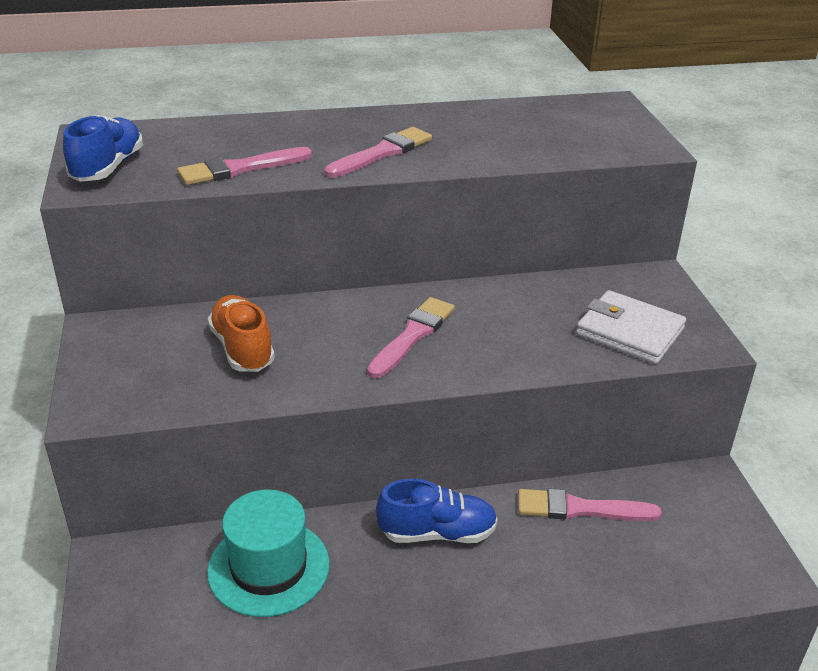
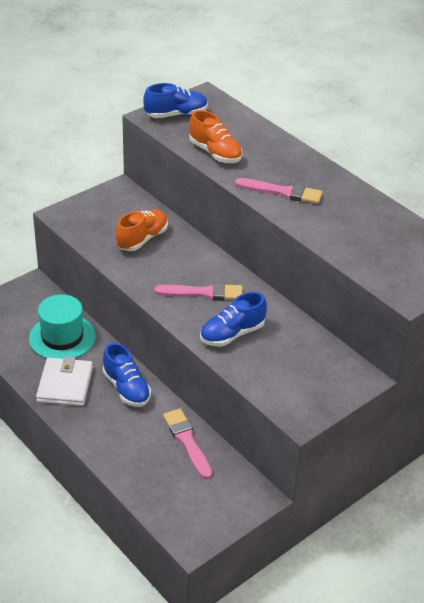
camera: 60 degrees right, 5 degrees up
(240, 169) = (215, 153): pink brush -> orange shoe
(516, 341) = (232, 334): none -> blue shoe
(629, 332) = (283, 379): white wallet -> white wallet (65, 384)

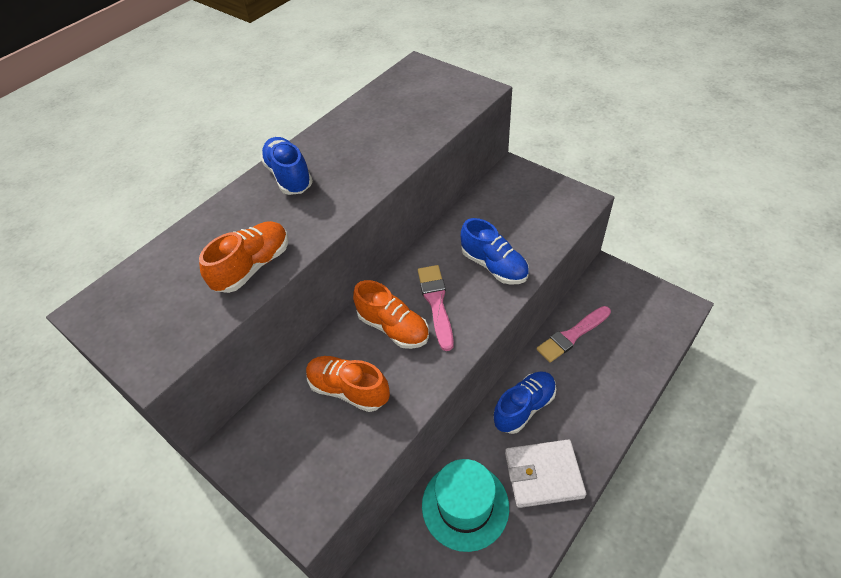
camera: 95 degrees left, 10 degrees up
(176, 115) = (149, 332): blue shoe -> blue shoe (289, 176)
(188, 267) = (393, 327): none -> orange shoe
(282, 192) = (332, 191): pink brush -> none

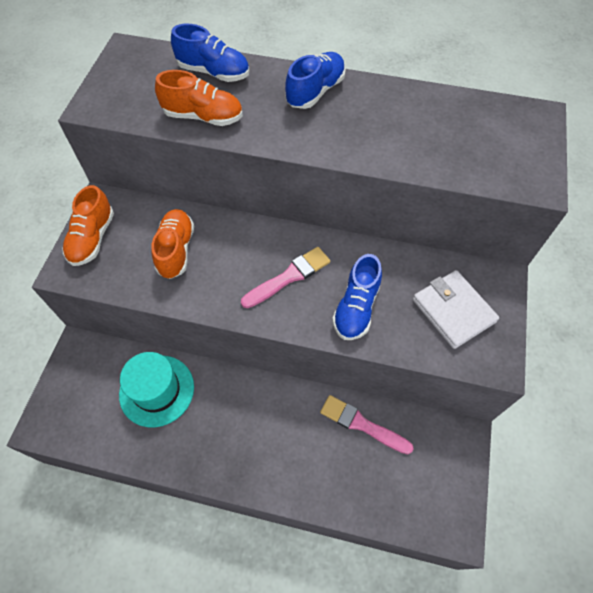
camera: 60 degrees right, 10 degrees up
(393, 327) = (248, 255): orange shoe -> orange shoe (92, 238)
(524, 407) = (263, 406): blue shoe -> blue shoe (214, 72)
(543, 475) = (204, 443): white wallet -> white wallet (453, 311)

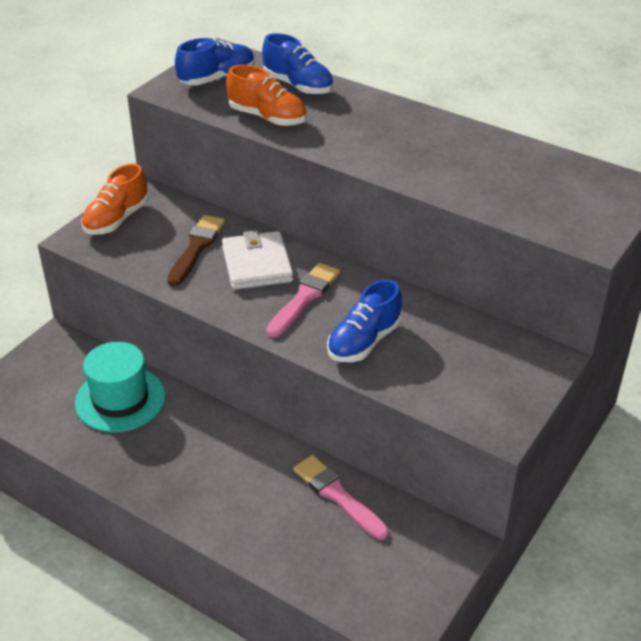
camera: 20 degrees right, 20 degrees down
(176, 250) = (196, 248): orange shoe -> brown brush
(289, 277) = (304, 298): pink brush -> pink brush turned 45 degrees counterclockwise
(315, 91) = (394, 120): blue shoe -> blue shoe (217, 79)
(453, 311) = (475, 371): white wallet -> white wallet (257, 264)

